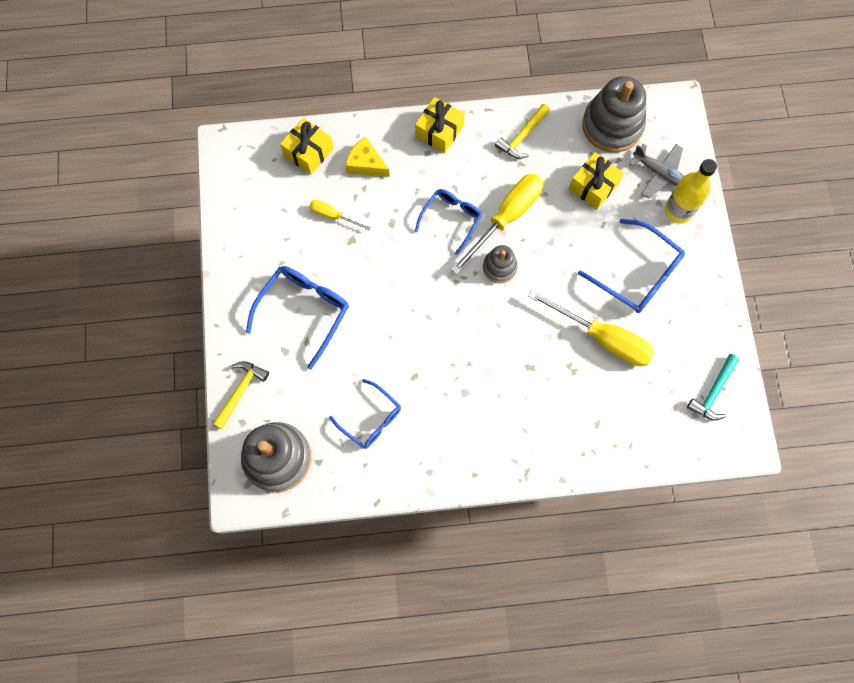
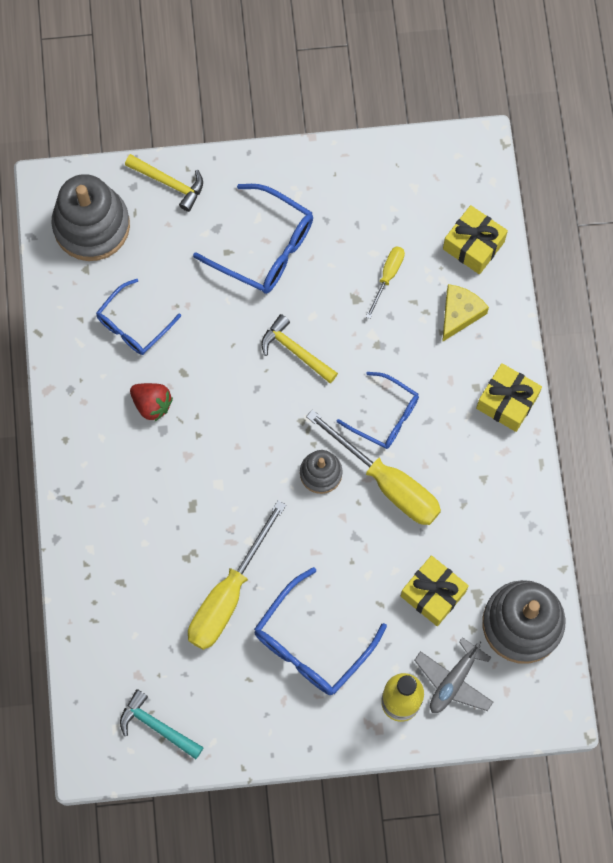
camera: 90 degrees right, 0 degrees up
(442, 402) = (152, 404): none -> red strawberry
(522, 137) = (502, 506): yellow hammer -> yellow hammer (295, 351)

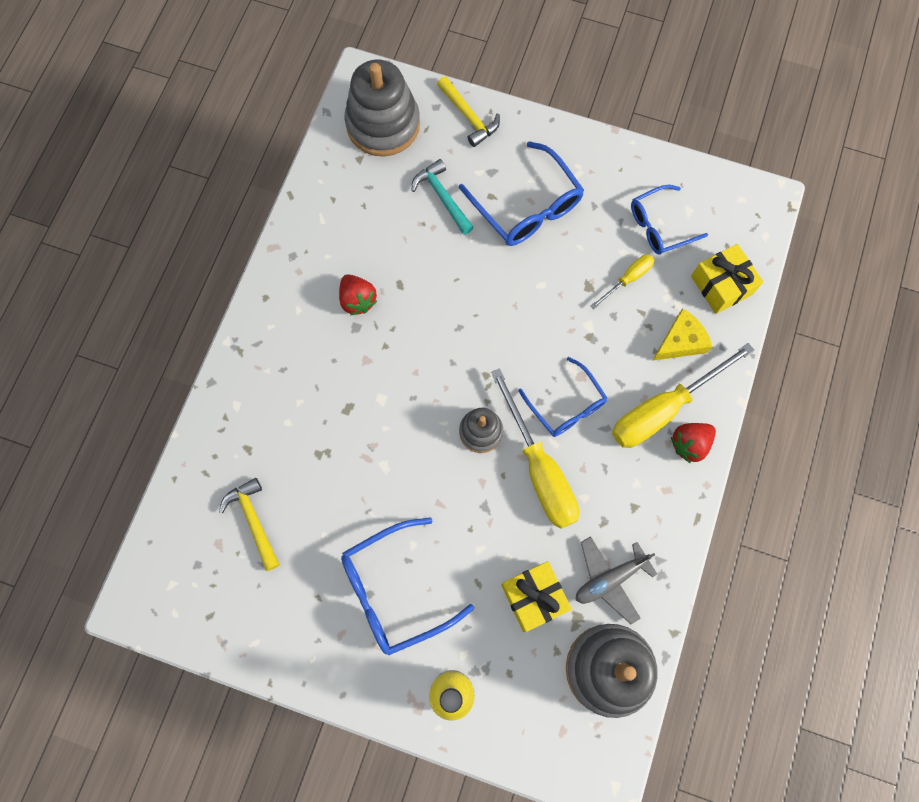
camera: 25 degrees right, 0 degrees up
(133, 325) = (376, 223): blue glasses -> blue glasses (660, 226)
(156, 726) = (210, 602): turquoise hammer -> turquoise hammer (442, 197)
(228, 594) = (340, 506): yellow screwdriver -> yellow screwdriver (664, 408)
(295, 351) = (510, 309): yellow hammer -> yellow hammer (253, 520)
(453, 681) = (514, 695): grey plane -> grey plane (610, 579)
(507, 402) = (689, 444): yellow gift -> red strawberry

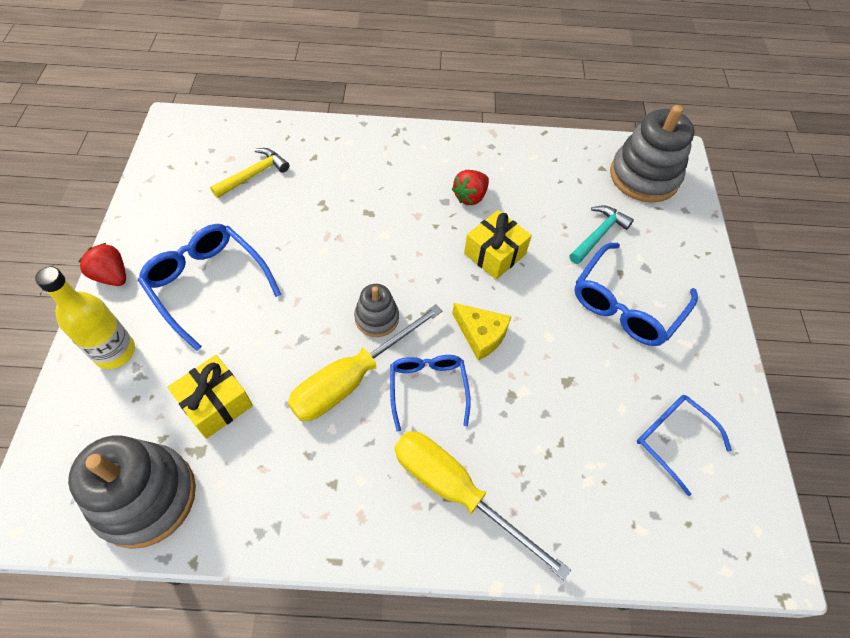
camera: 70 degrees right, 15 degrees down
(469, 117) = (691, 237): yellow hammer -> none
(566, 405) = (428, 388): blue glasses -> blue glasses turned 135 degrees clockwise
(610, 579) = (246, 475): grey plane -> none
(627, 279) = (593, 419): yellow screwdriver -> none
(680, 341) = (544, 494): yellow cheese -> yellow cheese (481, 334)
(689, 444) = (423, 532): red strawberry -> red strawberry (112, 276)
(721, 285) = (634, 528): yellow gift -> yellow gift (495, 254)

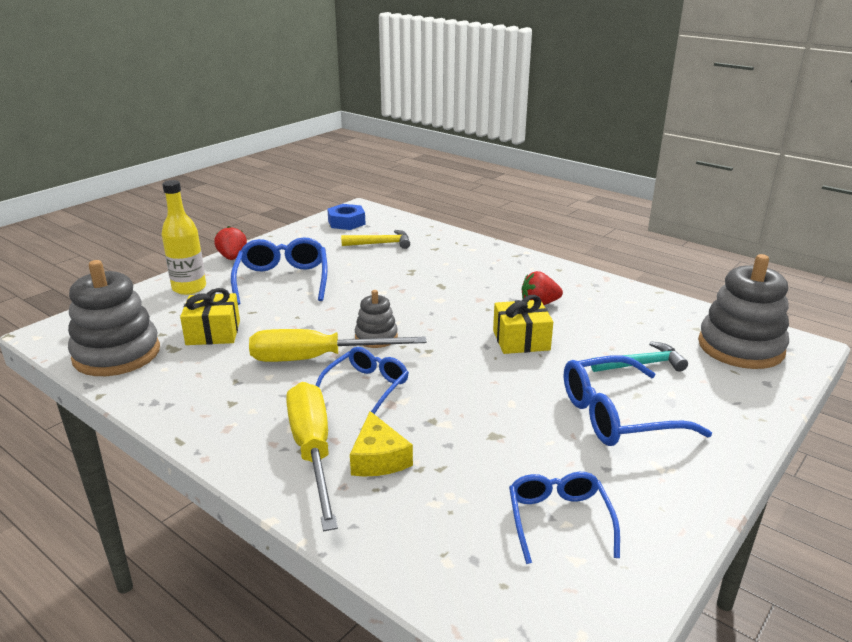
camera: 40 degrees right, 30 degrees down
(183, 154) = (346, 222): none -> blue nut
(481, 334) = (449, 377): yellow cheese -> yellow cheese (378, 458)

